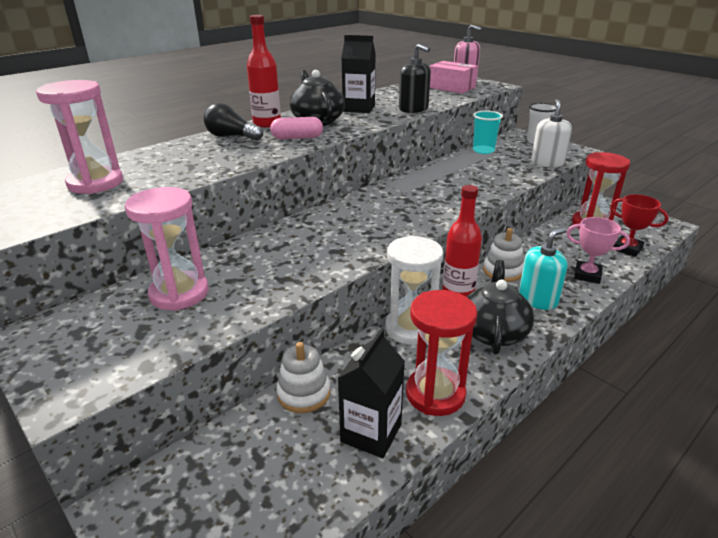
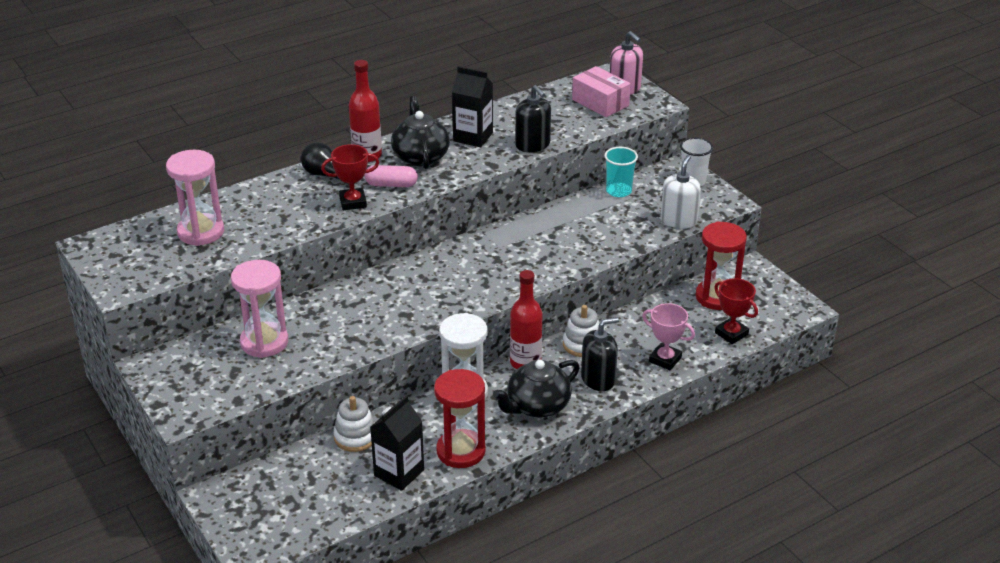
camera: 10 degrees right, 5 degrees up
(262, 151) = (353, 202): none -> red trophy
(493, 332) = (537, 406): black teapot -> black teapot turned 150 degrees counterclockwise
(538, 299) = (598, 379): turquoise soap dispenser -> black soap dispenser

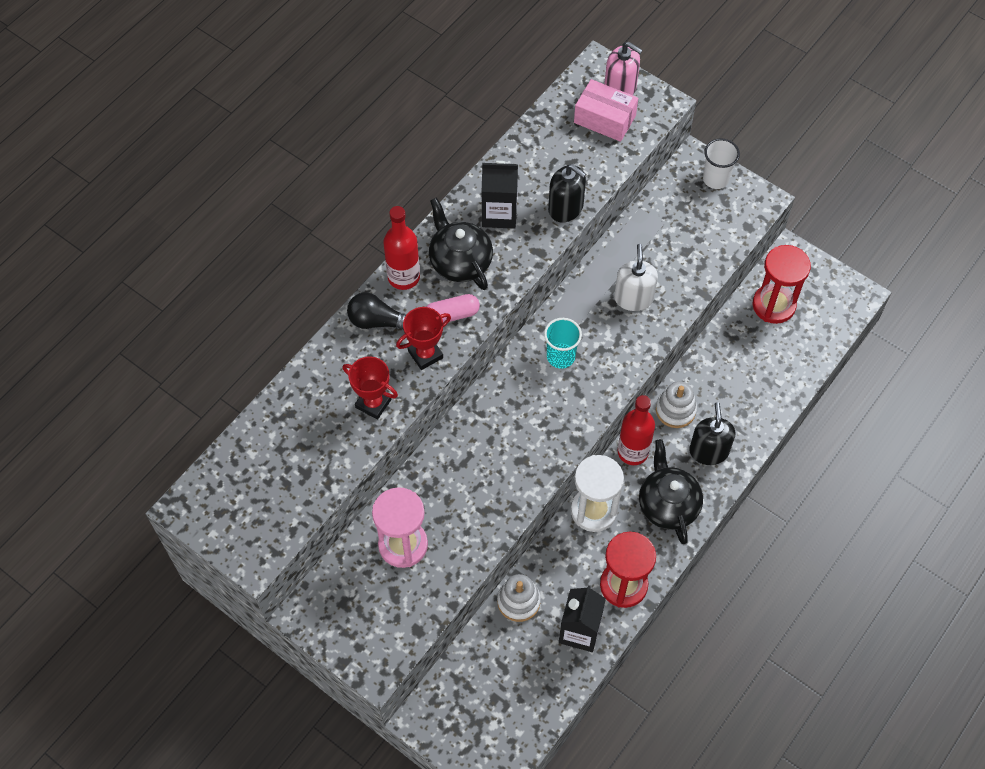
camera: 20 degrees left, 25 degrees up
(201, 232) = (292, 450): pink hourglass -> none
(537, 406) = (668, 504): black teapot -> black teapot turned 135 degrees clockwise
(598, 379) = (708, 451): black soap dispenser -> black soap dispenser turned 45 degrees counterclockwise
(618, 191) = (649, 216): turquoise cup -> turquoise cup (560, 357)
(665, 359) = (759, 405): pink trophy -> none
(678, 220) = (725, 242): white soap dispenser -> white soap dispenser (633, 298)
(731, 333) = (805, 351): red trophy -> red trophy (373, 403)

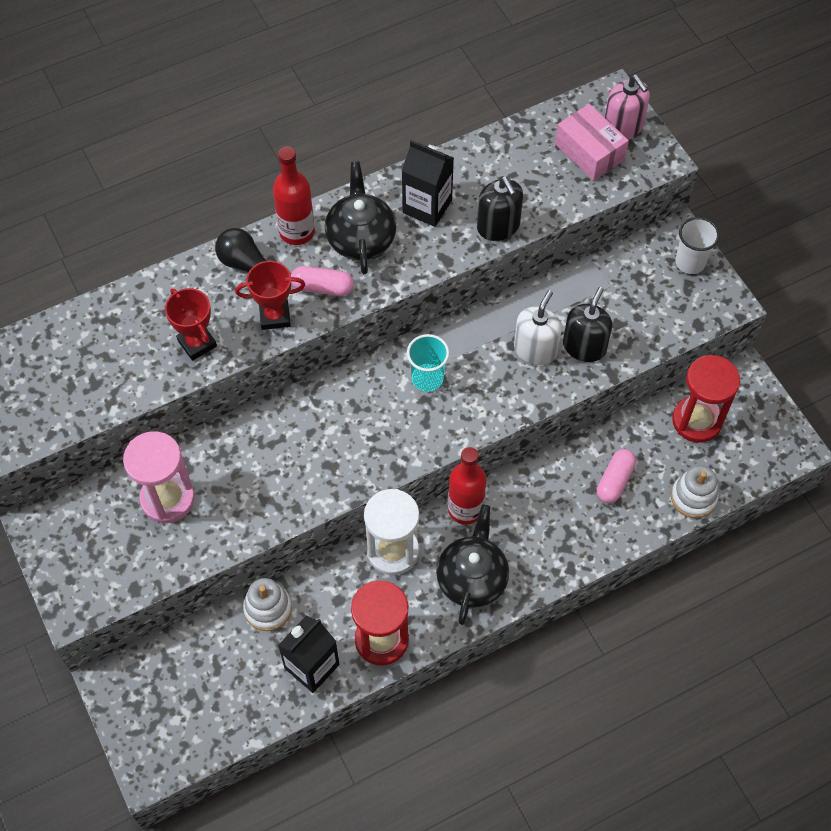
camera: 25 degrees right, 0 degrees up
(675, 410) = (533, 485): white stacking toy -> white stacking toy (693, 497)
(708, 451) = (545, 542): black soap dispenser -> black soap dispenser (584, 347)
(736, 379) = (615, 481): none -> pink capsule

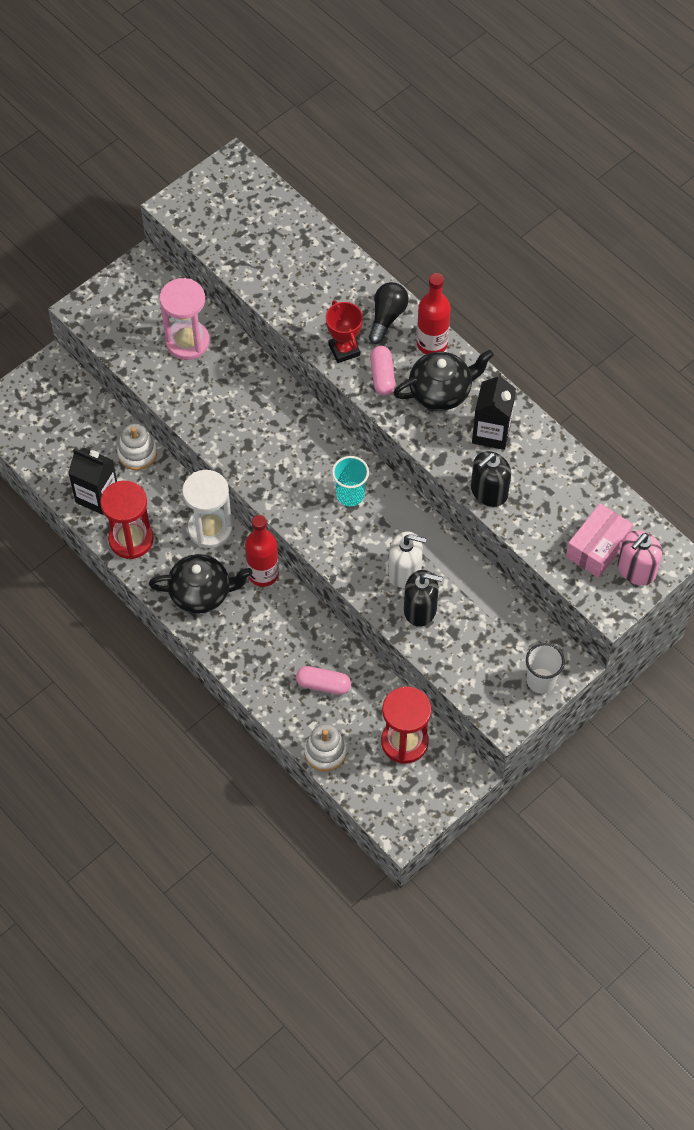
camera: 75 degrees right, 0 degrees up
(197, 343) = (302, 304): red trophy -> none

